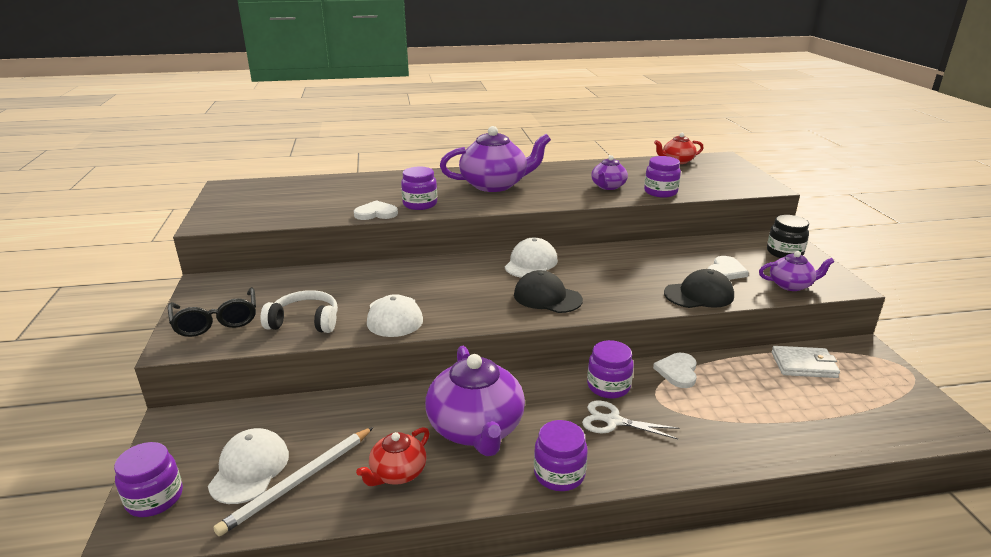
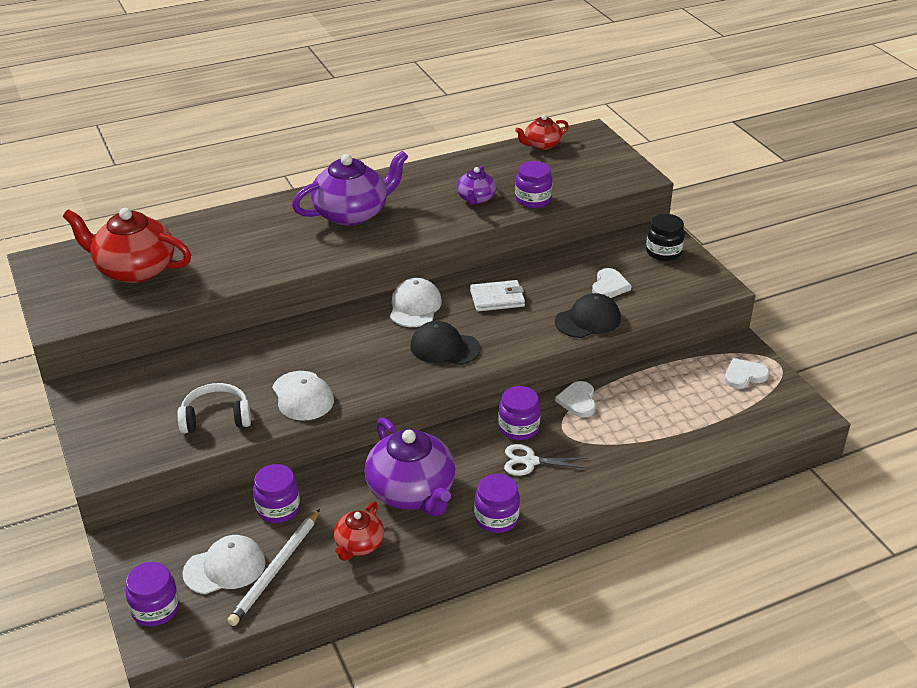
camera: 15 degrees left, 10 degrees up
(216, 321) = (124, 433): black glasses -> none
(249, 469) = (225, 567): white cap -> white cap turned 75 degrees clockwise
(294, 199) = (134, 269): none -> red teapot
(376, 213) = (240, 277): white heart -> white heart (744, 375)
(420, 204) = (282, 256): purple jar -> purple jar (278, 508)
(791, 285) = (671, 294): purple teapot -> none
(803, 365) = (688, 373): white wallet -> white wallet (497, 298)

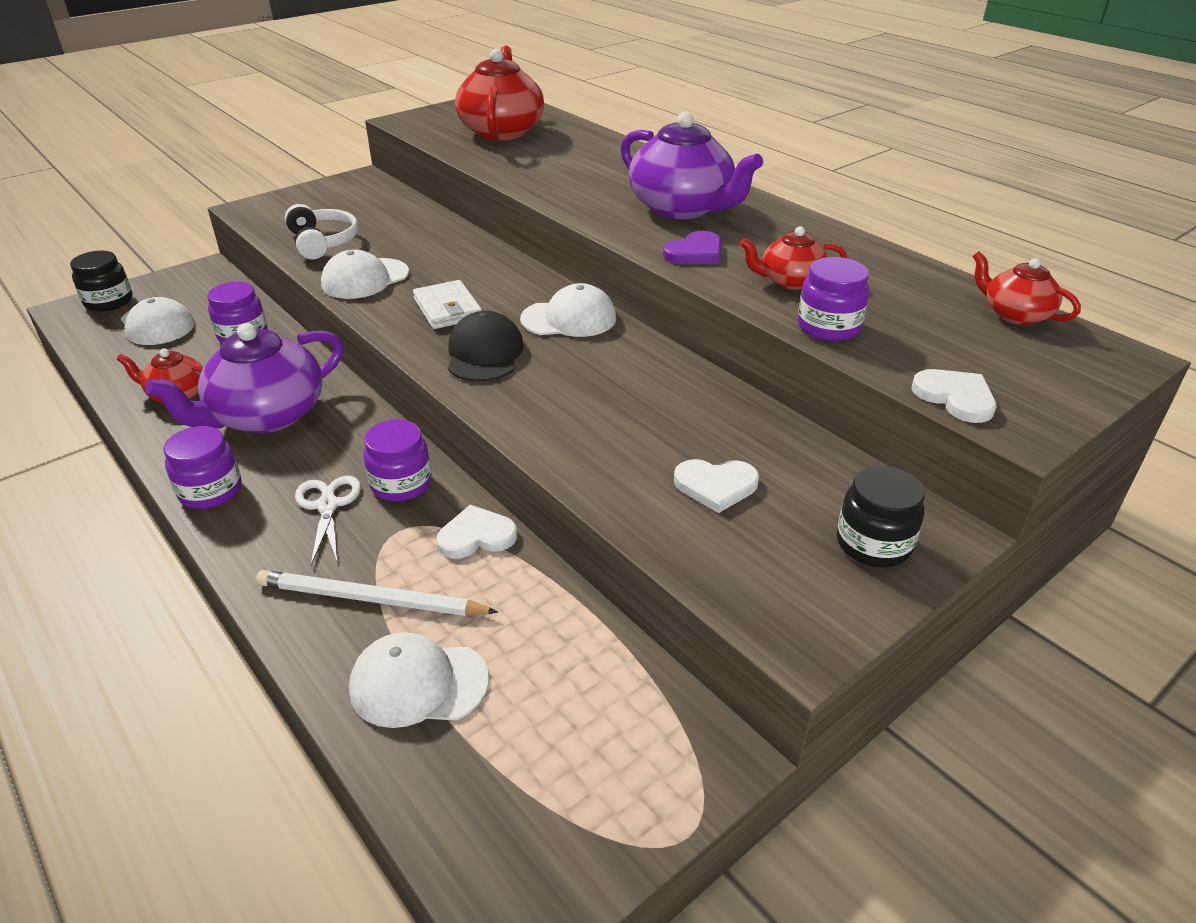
camera: 75 degrees right, 0 degrees up
(155, 609) = (109, 302): purple jar -> black jar
(276, 569) = (148, 351): white pencil -> white pencil (371, 599)
(422, 222) = (695, 252): none -> purple heart
(476, 198) = (790, 281): purple teapot -> red teapot
(497, 298) = (619, 378): white wallet -> white wallet (447, 309)
(588, 320) = (602, 473): black cap -> none
(685, 432) = (418, 683): none -> white cap
(744, 375) = (618, 769): white heart -> white heart (955, 397)

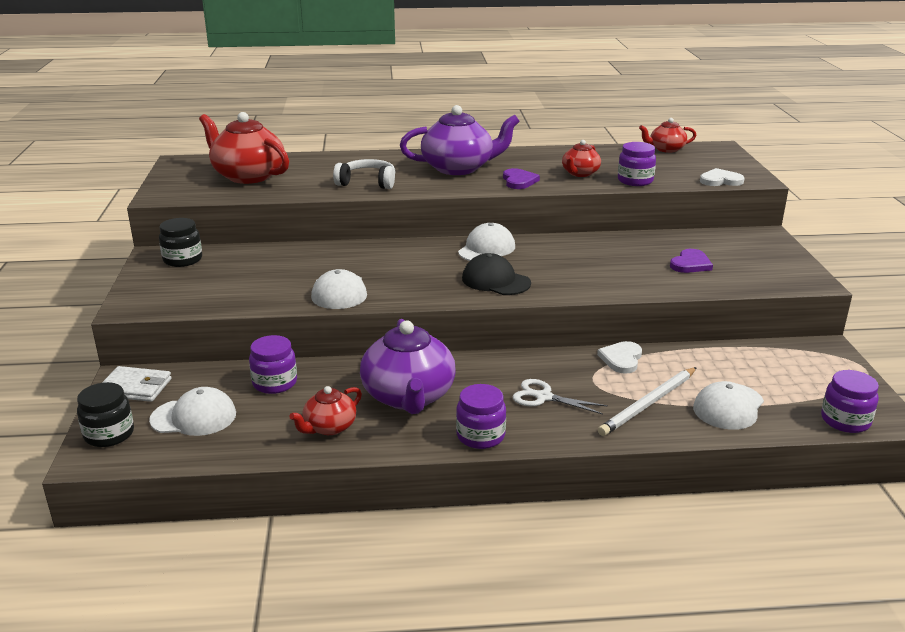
camera: 55 degrees left, 10 degrees down
(323, 242) = (252, 292): white headphones -> white headphones (367, 183)
(401, 484) = (547, 368): purple jar -> purple jar (845, 421)
(447, 309) = (423, 277): white wallet -> white wallet (135, 387)
(716, 486) = (690, 264): white heart -> purple heart
(873, 544) = (762, 249): black jar -> black jar (183, 260)

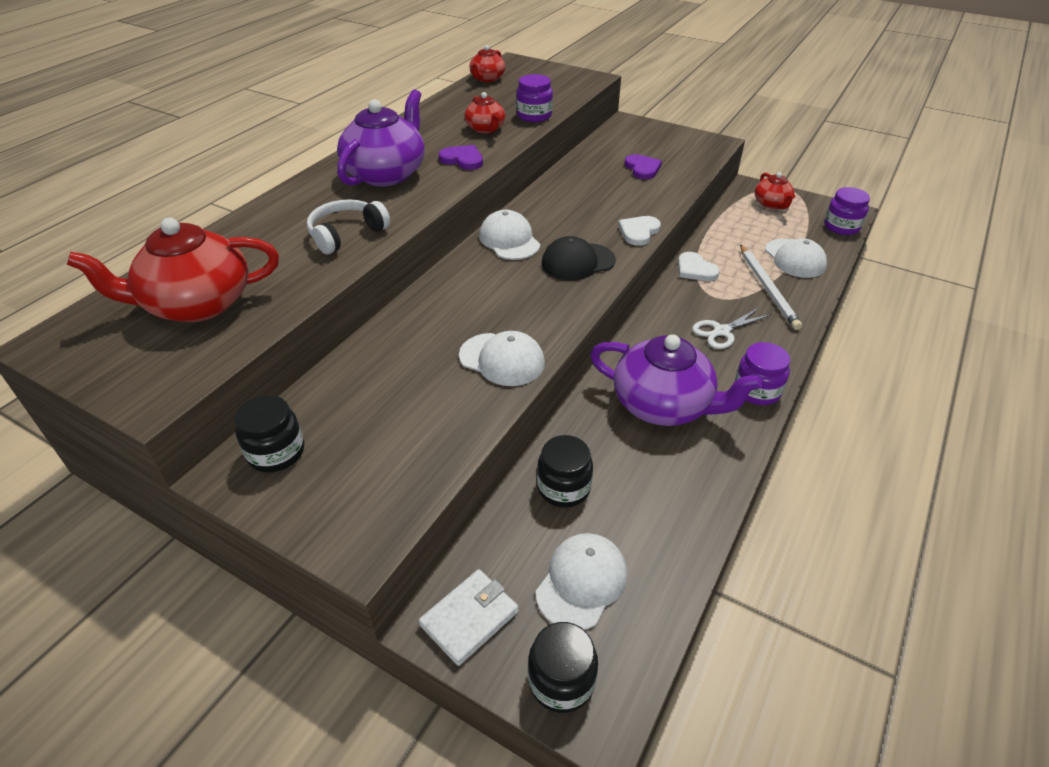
camera: 55 degrees left, 15 degrees up
(275, 383) = (563, 488): purple jar -> black jar
(329, 427) = (679, 479): red teapot -> red teapot (771, 204)
(720, 180) = (578, 88): white heart -> white heart (639, 232)

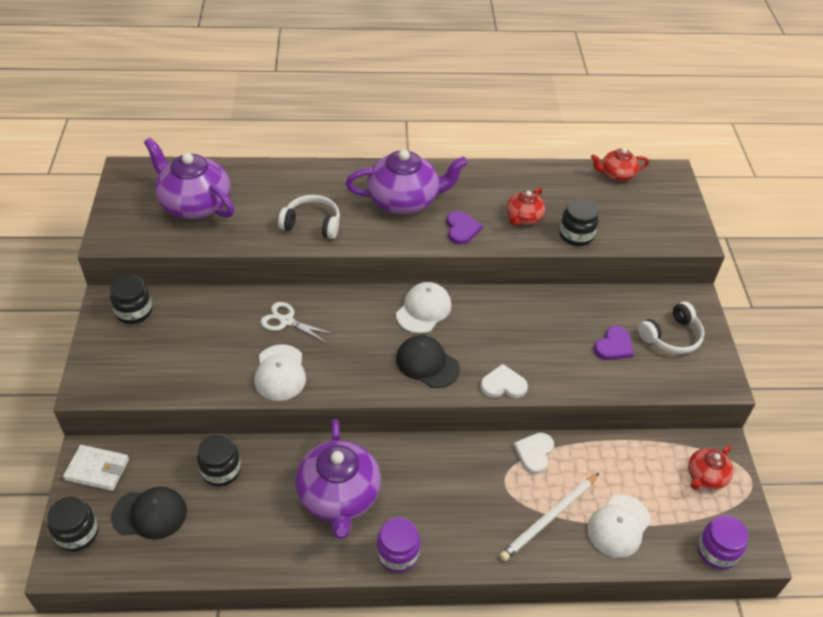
camera: 55 degrees right, 5 degrees up
(197, 304) = (194, 204): red teapot -> purple teapot
(534, 116) = (576, 235): purple jar -> black jar
(582, 582) = (150, 514): white cap -> black cap
(655, 143) = (671, 336): none -> white headphones
(722, 331) = (458, 504): white scissors -> white scissors (286, 321)

